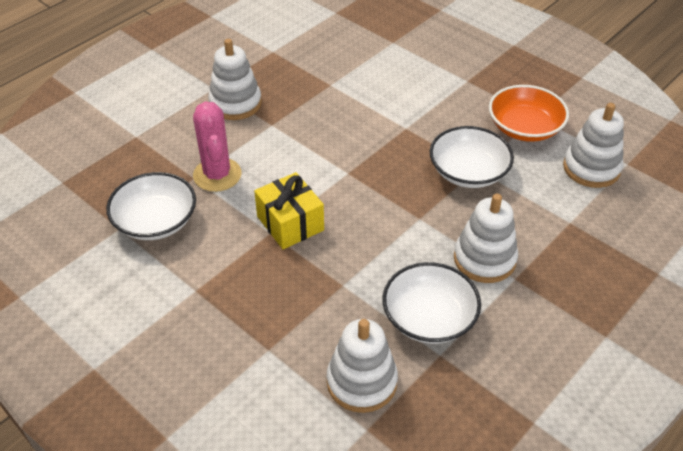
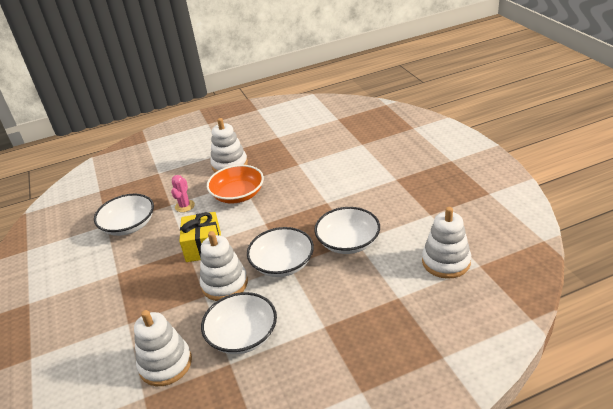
camera: 30 degrees right, 10 degrees down
(217, 175) = (184, 206): pink cactus -> pink cactus, size x0.59
(410, 218) = (282, 263): none -> white bowl
(484, 259) = (312, 306): white stacking toy -> white stacking toy (224, 284)
(524, 128) = (414, 220): orange bowl -> orange bowl (238, 195)

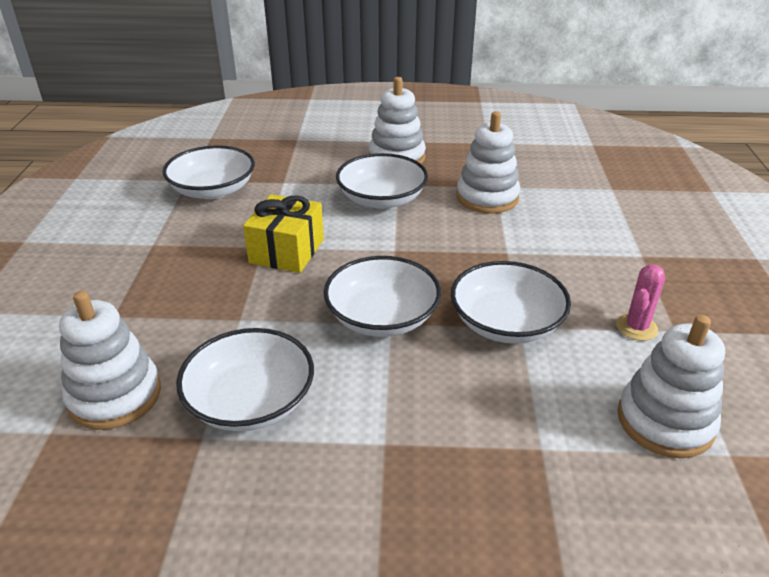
camera: 20 degrees right, 0 degrees up
(184, 206) = (300, 190): pink cactus -> pink cactus (636, 327)
(224, 284) = (279, 314): white stacking toy -> white stacking toy (487, 198)
(238, 195) = (382, 199): orange bowl -> white bowl

